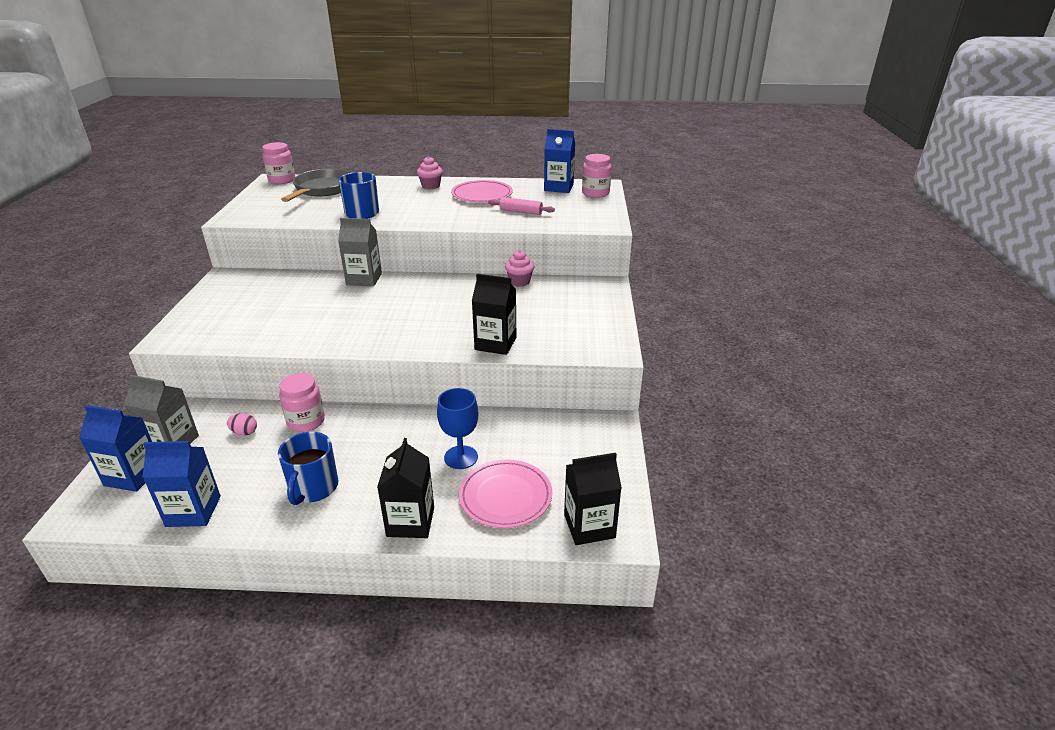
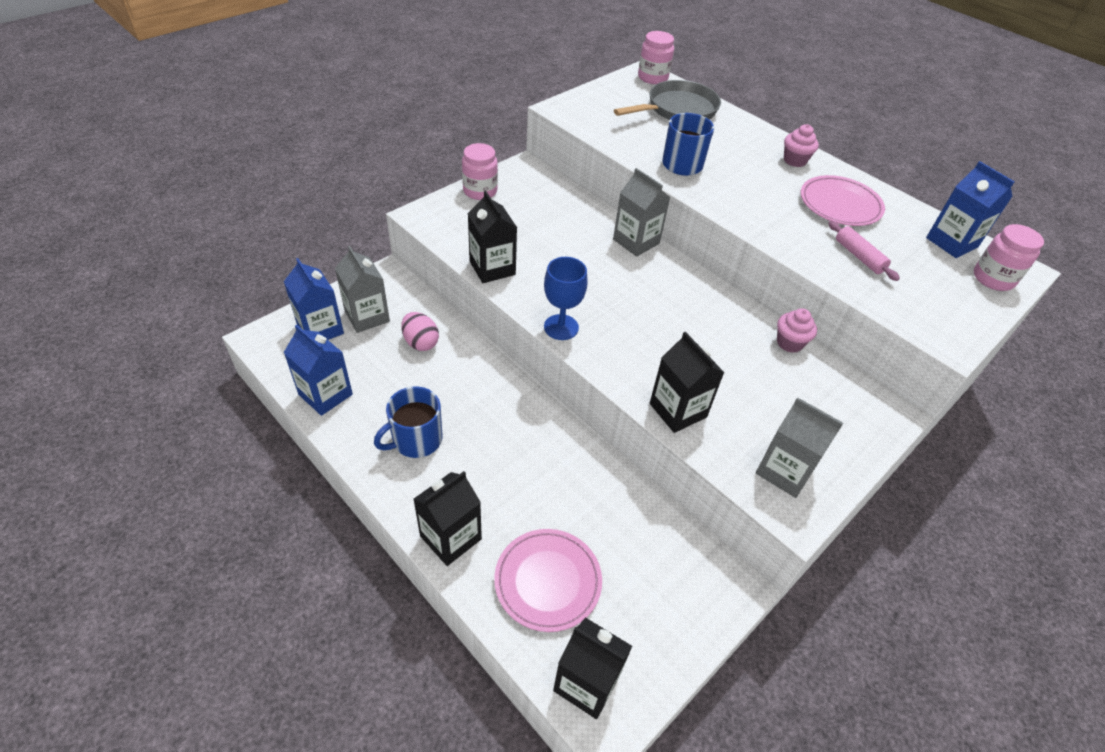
camera: 40 degrees right, 15 degrees up
(244, 432) = (420, 342): pink egg -> pink egg, size x1.52
(272, 340) = (492, 268): none -> black carton
(306, 421) = (472, 365): pink jar -> pink jar (480, 191)
(461, 457) = (553, 504): blue goblet -> blue goblet (561, 327)
(586, 336) = (784, 471): none -> grey carton

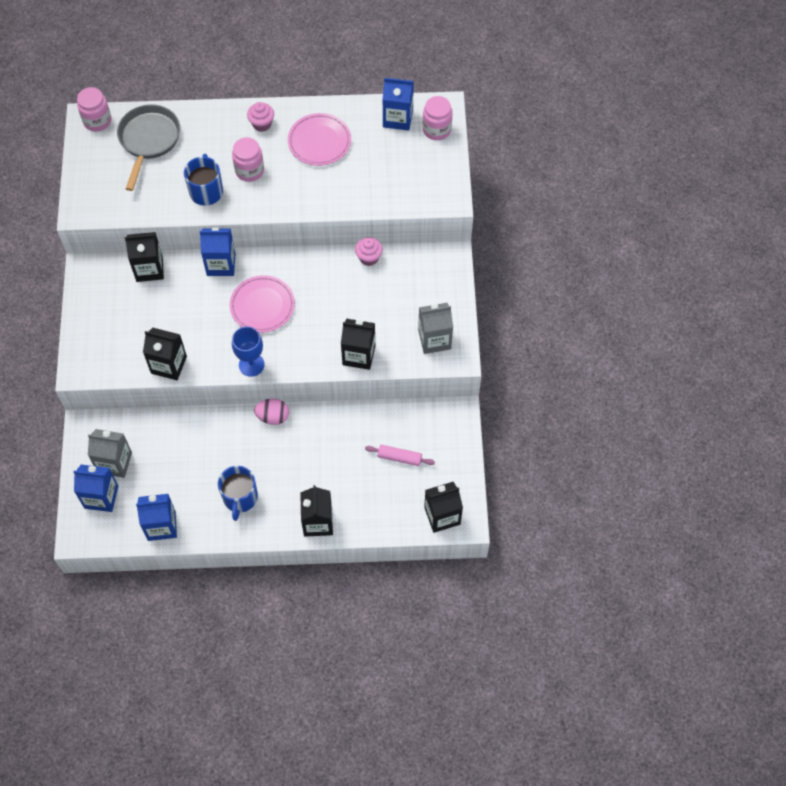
camera: 45 degrees left, 15 degrees up
(420, 342) = (167, 446): pink egg -> pink egg (273, 417)
(480, 191) = (86, 317): pink jar -> pink jar (249, 170)
(548, 581) = (381, 494): pink plate -> pink plate (262, 306)
(572, 201) = (149, 269): none -> black carton
(636, 241) = (221, 264): grey carton -> blue carton
(859, 256) = (364, 177): pink rolling pin -> pink rolling pin (399, 458)

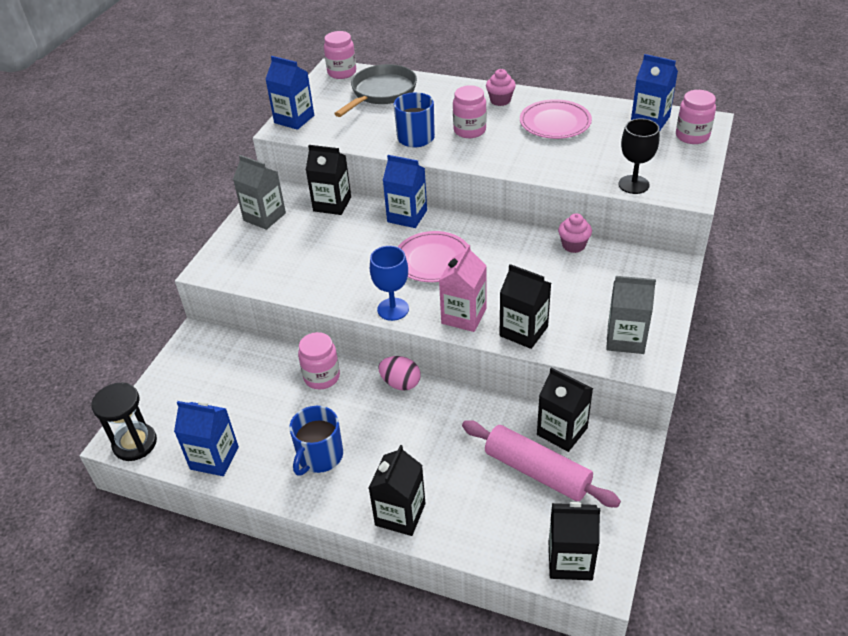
camera: 25 degrees right, 20 degrees down
(92, 535) = (135, 443): none -> black hourglass
(101, 497) = (169, 408): blue carton -> blue carton (294, 119)
(114, 462) = (204, 379): grey carton -> grey carton (264, 217)
(169, 365) = (303, 287): black carton -> black carton (562, 431)
(209, 430) = (322, 377): none -> pink jar
(309, 354) = (464, 316): none -> pink carton
(399, 458) = (537, 471): pink rolling pin -> pink rolling pin, size x1.81
(405, 200) = (633, 184): none -> black goblet

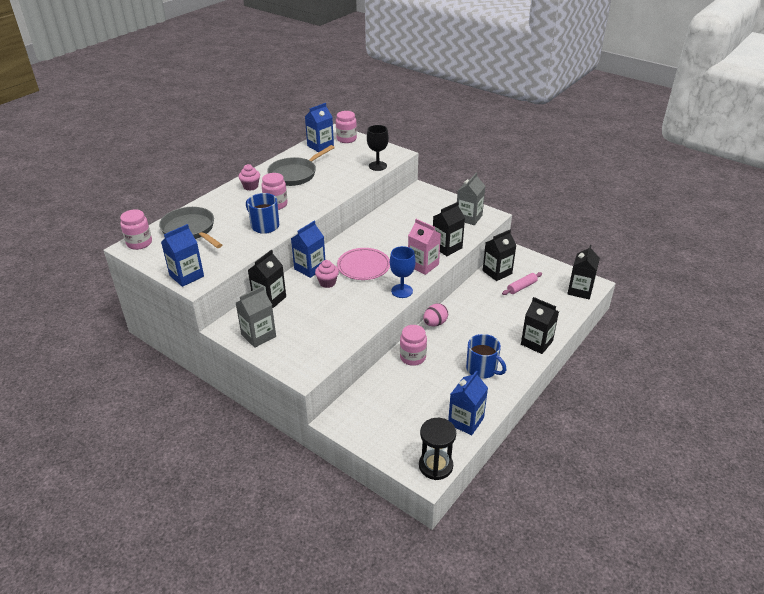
camera: 75 degrees left, 5 degrees down
(537, 471) = (521, 287): pink rolling pin -> pink rolling pin, size x0.55
(555, 123) = (295, 174): pink plate -> grey pan
(573, 245) = (383, 214): pink cupcake -> pink cupcake (327, 283)

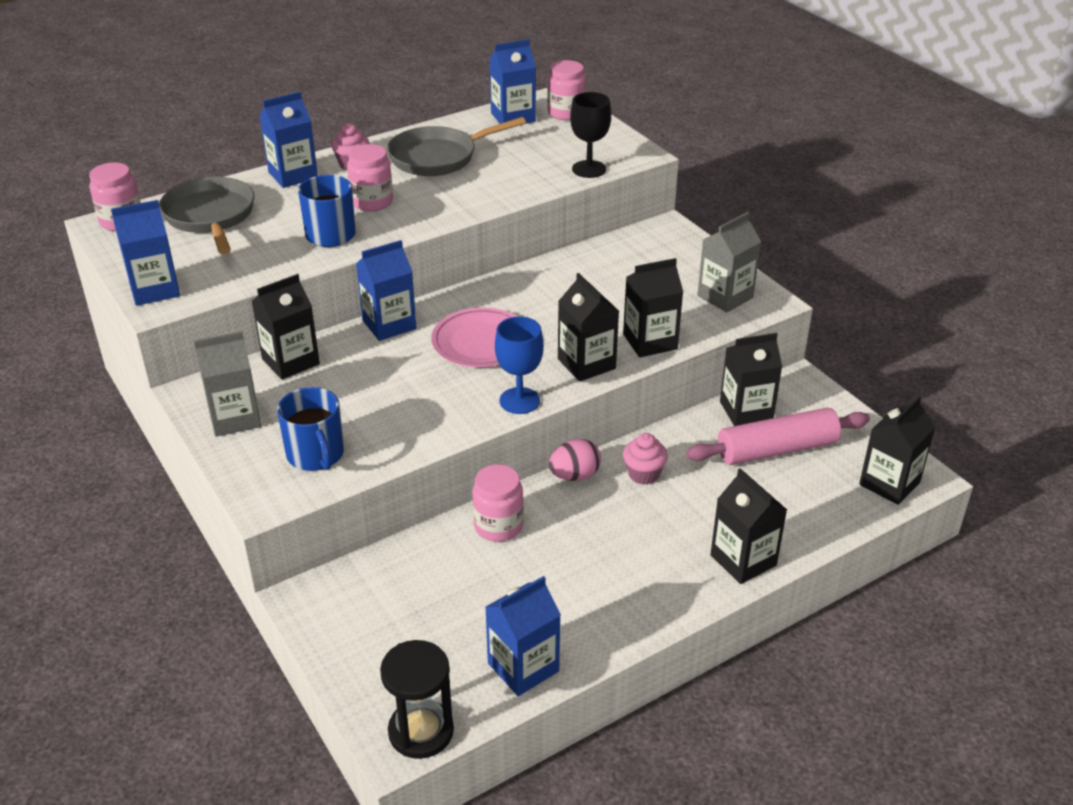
camera: 20 degrees right, 0 degrees up
(221, 198) = (293, 175): none -> blue carton
(327, 283) = (402, 356): pink cupcake -> pink cupcake (643, 474)
(423, 265) = (586, 364): pink carton -> black carton
(482, 369) = (610, 581): blue mug -> blue mug (316, 455)
(521, 287) = (777, 449): pink rolling pin -> pink rolling pin, size x1.81

